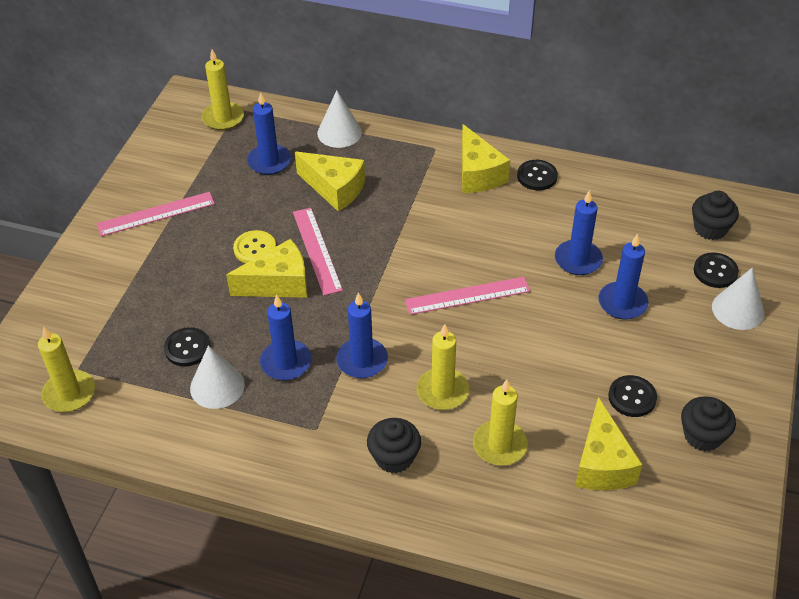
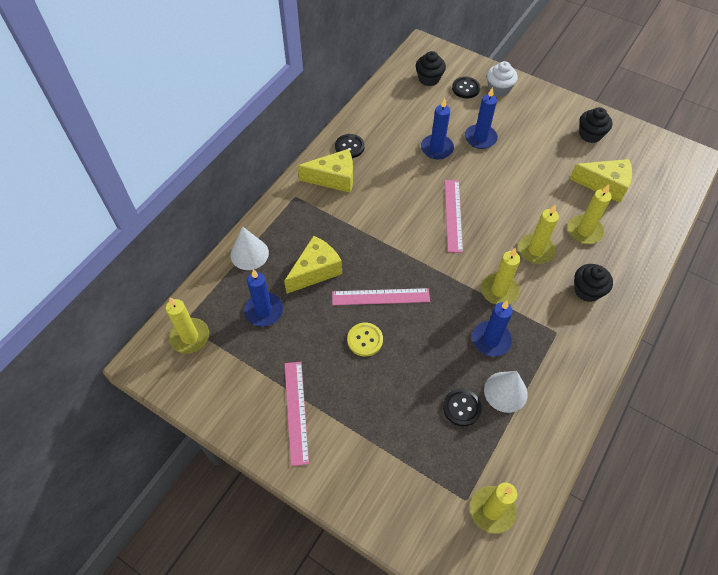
camera: 75 degrees left, 10 degrees up
(278, 283) = (409, 330): yellow cheese -> none
(362, 360) = (499, 291): blue candle -> yellow candle
(632, 397) = (557, 156): black button -> none
(738, 309) = (499, 89): white cone -> white cupcake

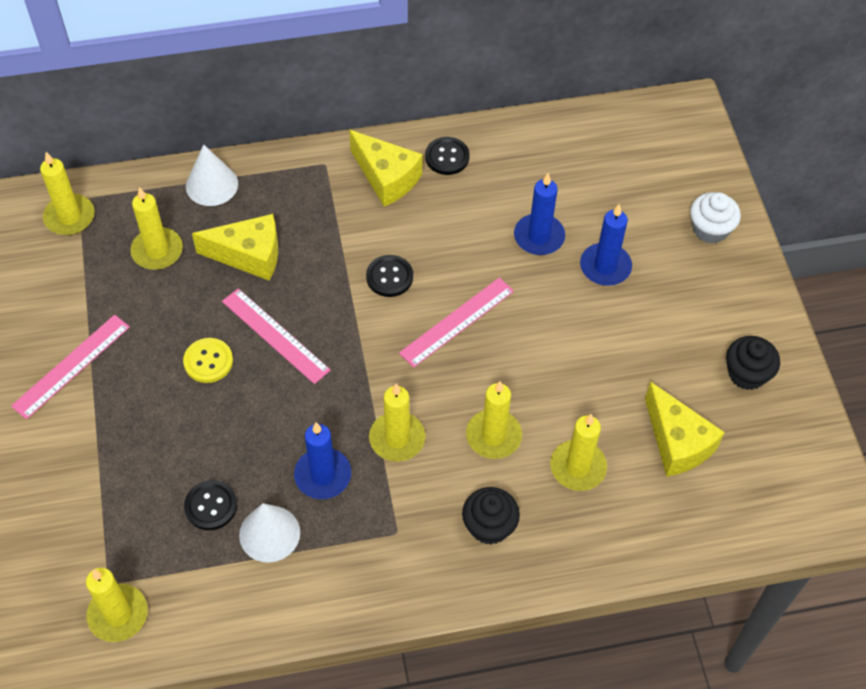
camera: 45 degrees right, 0 degrees up
(264, 311) = (157, 251): blue candle -> yellow candle
(429, 79) = (641, 151): black cupcake -> none
(465, 88) = (669, 196): black button -> black button (389, 277)

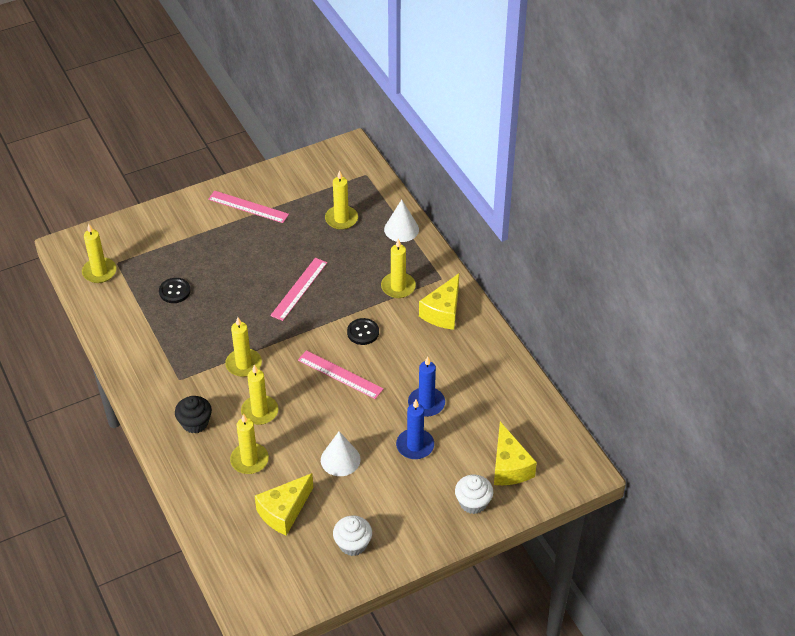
camera: 75 degrees right, 10 degrees down
(69, 217) = (351, 174): yellow candle -> yellow candle (398, 287)
(208, 361) = (270, 264): yellow button -> none
(249, 255) = (354, 261): yellow cheese -> yellow cheese (509, 466)
(269, 533) = (164, 321): white cone -> white cone (340, 459)
(323, 475) = (208, 335): blue candle -> none
(447, 157) = (474, 339): black button -> none
(747, 374) = (353, 544): black cupcake -> white cupcake

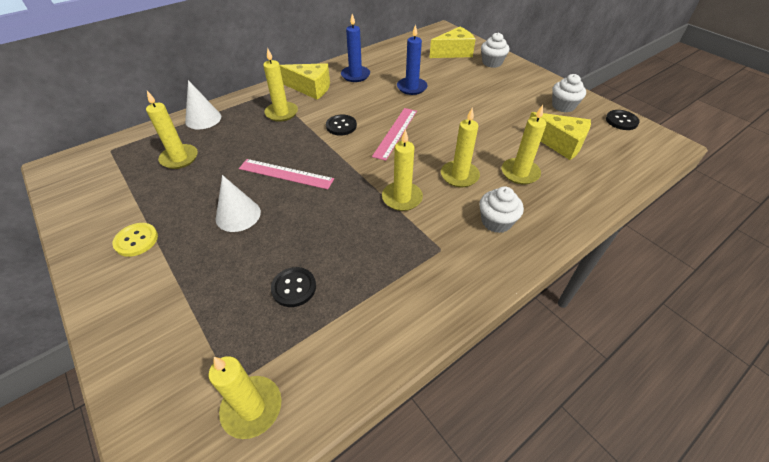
camera: 100 degrees left, 0 degrees up
(195, 423) = (496, 222): black cupcake -> white cupcake
(248, 207) = (136, 240): pink ruler -> yellow button
(308, 591) = (621, 121): none -> black button
(340, 459) = (488, 121): white cone -> white cone (238, 215)
(415, 446) = (455, 89): blue candle -> blue candle (355, 75)

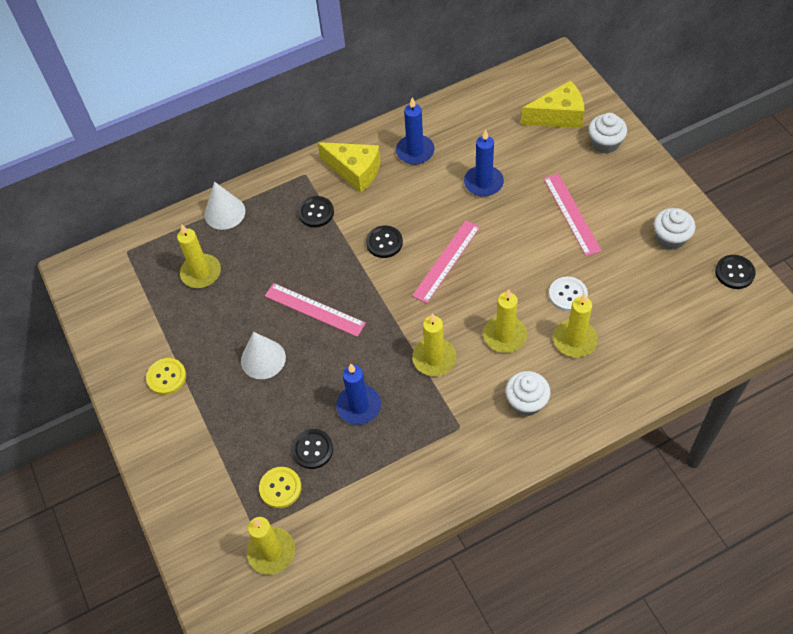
camera: 15 degrees right, 10 degrees up
(260, 331) = (280, 488): none -> yellow button
(281, 113) = (316, 212): yellow candle -> black button
(337, 243) = (359, 406): none -> blue candle
(484, 99) = (571, 214): none -> pink ruler
(501, 145) = (567, 295): none -> white button
(560, 144) = (639, 301): yellow cheese -> none

